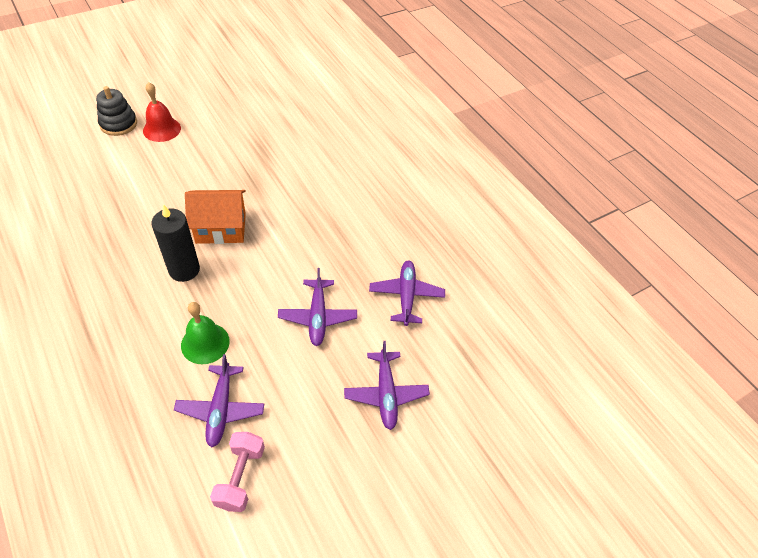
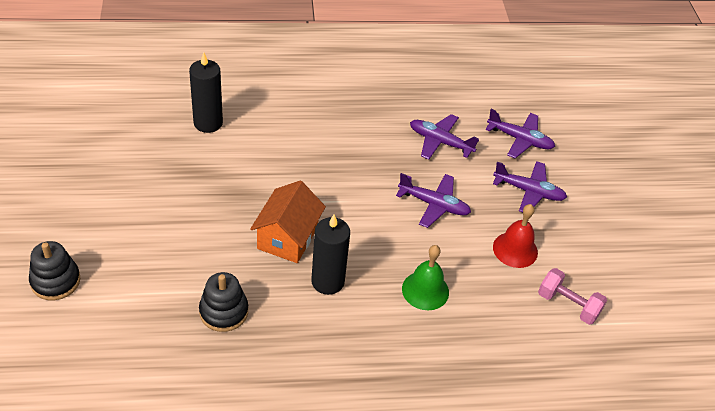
camera: 65 degrees left, 5 degrees down
(125, 217) = (224, 312): none -> black stacking toy
(162, 129) = (96, 243): red bell -> red bell (515, 249)
(221, 409) = (500, 299): purple plane -> purple plane (520, 139)
(320, 138) = (208, 123): none -> black candle

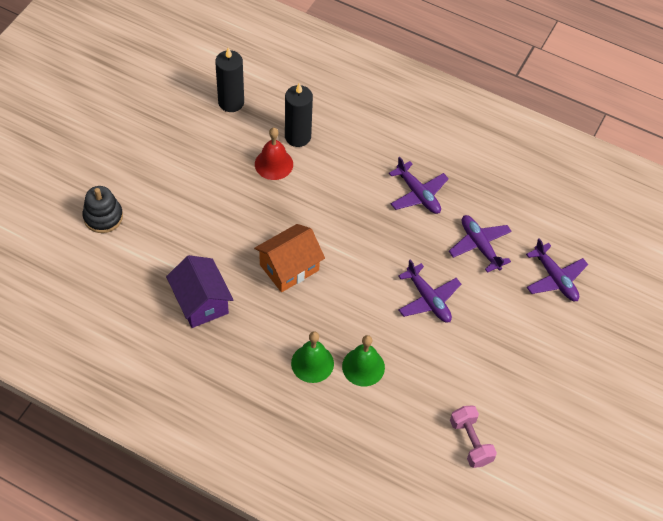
camera: 35 degrees right, 10 degrees up
(224, 312) = (201, 302): black stacking toy -> purple house
(327, 281) = (293, 319): black candle -> black candle (231, 102)
(377, 312) = (312, 363): none -> green bell
(515, 249) = (465, 373): red bell -> red bell (274, 164)
(529, 191) = (521, 329): purple plane -> purple plane (418, 194)

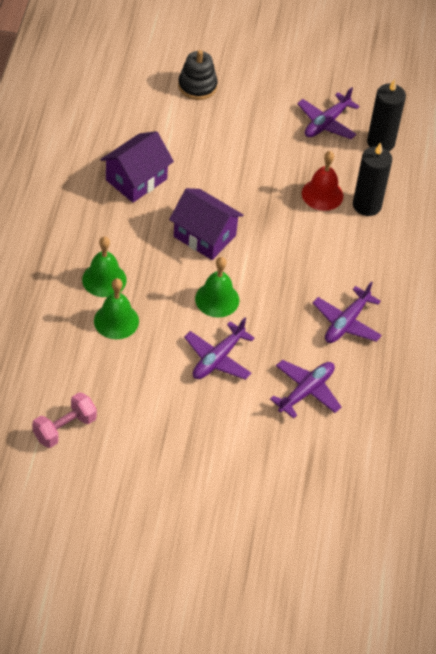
camera: 70 degrees right, 5 degrees down
(289, 267) = (204, 236): orange house -> purple house
(364, 280) = (217, 299): none -> green bell
(555, 278) = (296, 470): purple plane -> purple plane (326, 123)

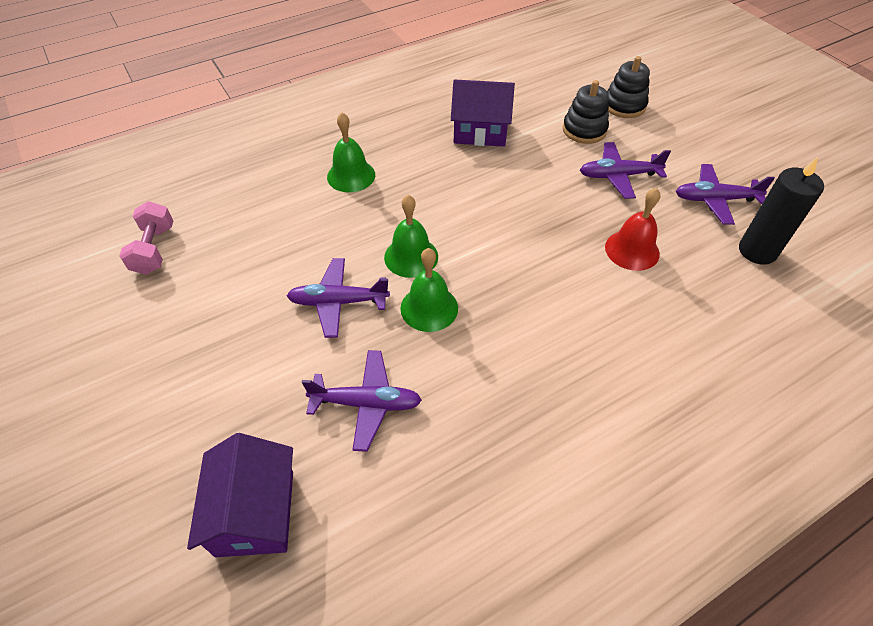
camera: 55 degrees right, 0 degrees up
(65, 428) = (154, 250): pink dumbbell -> pink dumbbell turned 75 degrees clockwise
(116, 321) = (312, 209): green bell -> green bell (429, 308)
(197, 127) = (584, 130): none -> black stacking toy
(204, 236) = (474, 204): purple house -> purple house (255, 512)
(346, 323) = (498, 377): purple plane -> purple plane (618, 176)
(367, 205) = (668, 291): black candle -> none

